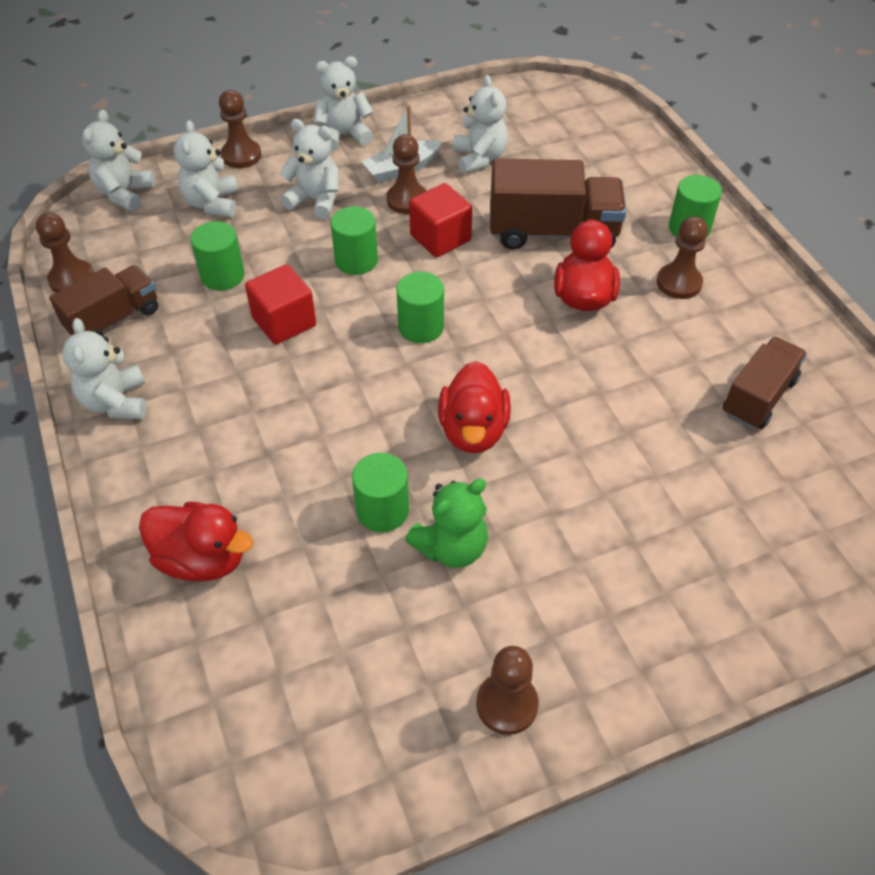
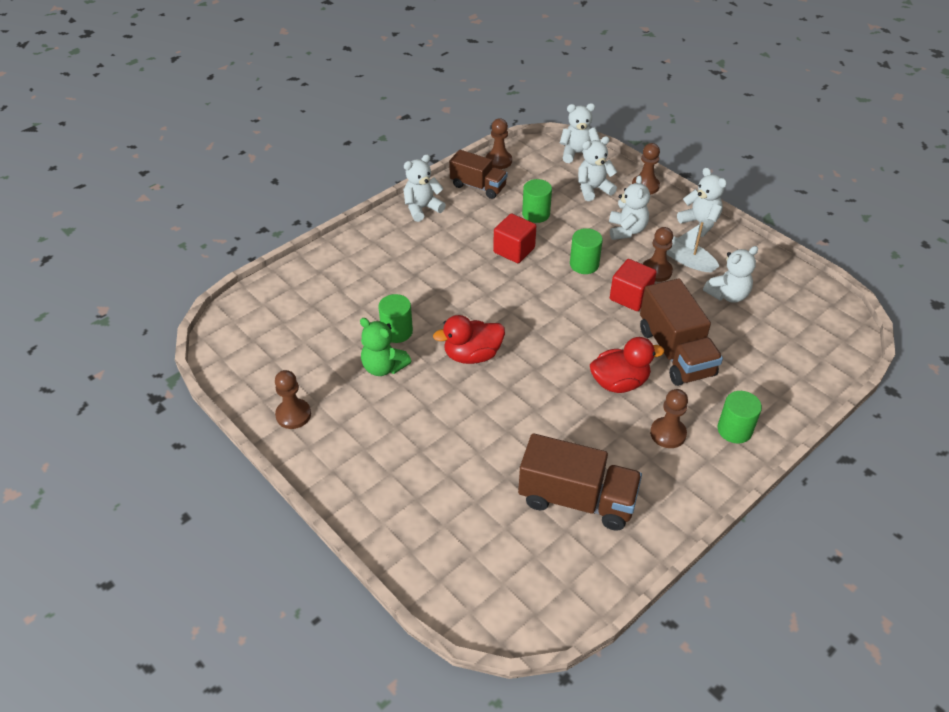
camera: 70 degrees right, 5 degrees down
(202, 559) = (339, 273): red duck -> none
(421, 327) = (544, 309): green cylinder -> none
(758, 397) = (577, 499): brown truck -> brown truck, size x1.51

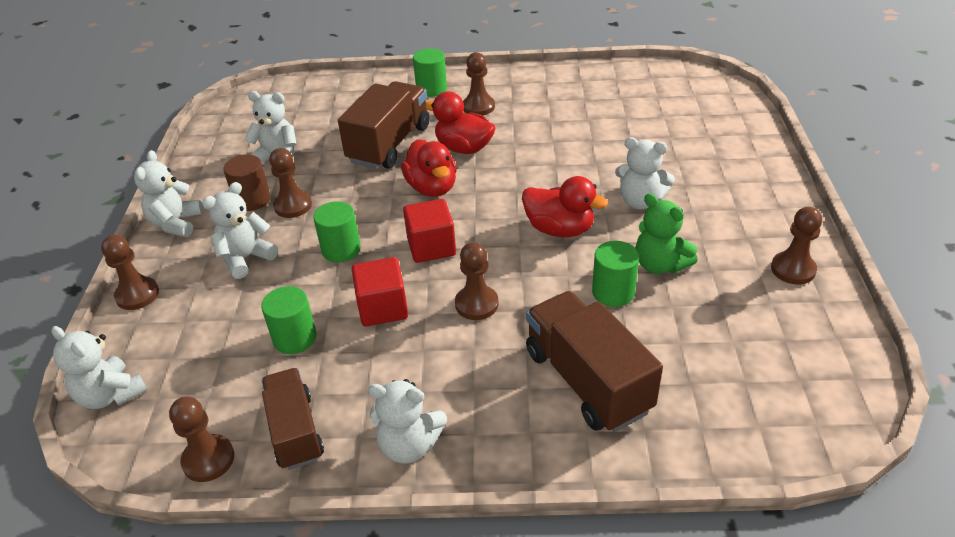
camera: 135 degrees left, 5 degrees down
(383, 367) = (660, 264): green teddy bear -> green teddy bear turned 150 degrees clockwise
(467, 280) = (476, 304): none -> brown pawn
(577, 499) = (593, 106): brown truck -> brown truck (587, 380)
(593, 189) = (188, 328): white teddy bear -> white teddy bear (640, 201)
(593, 335) = (432, 188): none -> red duck
(630, 297) = (352, 198): red cube -> red cube (431, 247)
(686, 260) = (252, 200): white boat -> brown cylinder

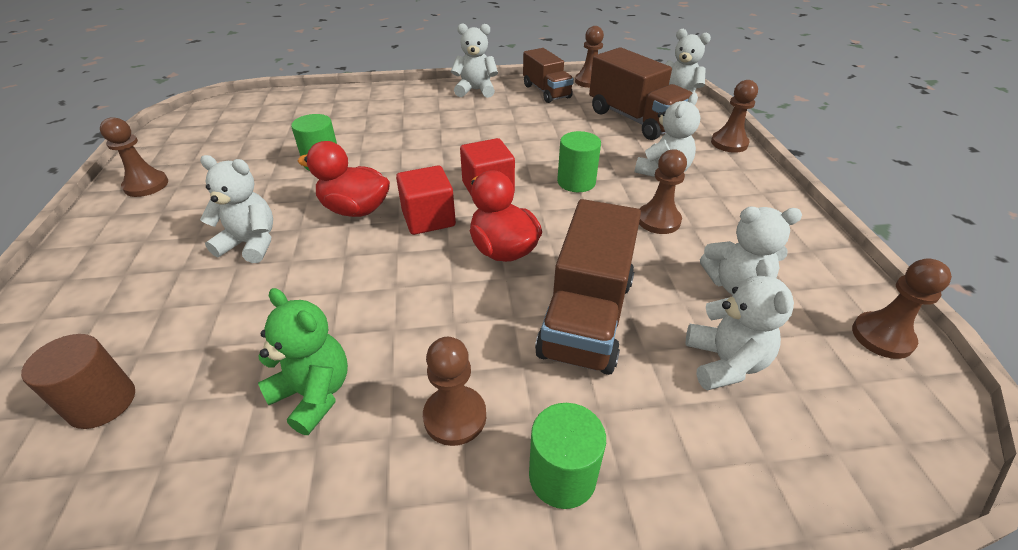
camera: 170 degrees right, 0 degrees up
(176, 223) = (768, 197): white teddy bear -> white teddy bear (724, 362)
(252, 200) = (711, 225): brown cylinder -> brown cylinder (102, 403)
(295, 338) = (576, 126): green cylinder -> none
(382, 308) = (517, 145): red cube -> red cube (428, 218)
(464, 148) = (471, 314): red duck -> none
(476, 304) = (440, 150): brown pawn -> brown pawn (882, 337)
(587, 380) = (361, 117): brown truck -> brown truck (635, 119)
(660, 264) = (268, 183): green teddy bear -> green teddy bear (314, 394)

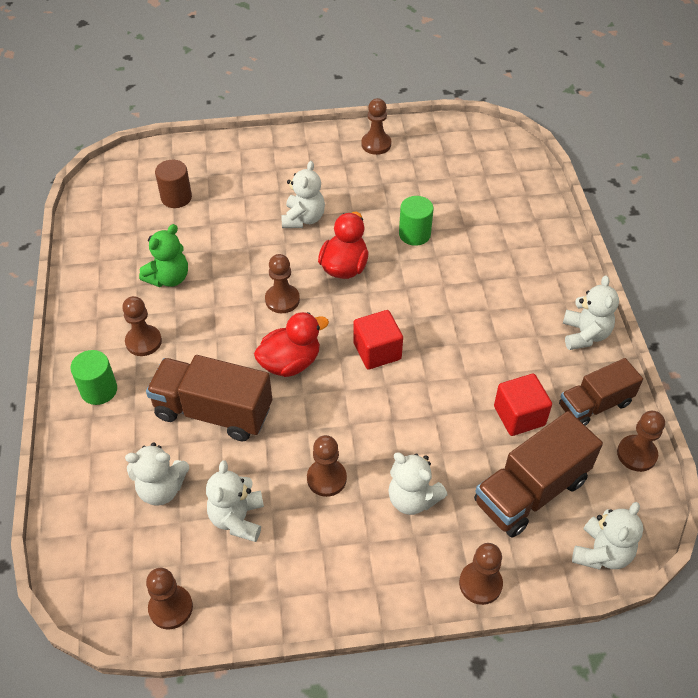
camera: 90 degrees right, 10 degrees up
(397, 259) = (282, 300): none -> brown pawn
(428, 218) = (332, 313): red cube -> red cube (519, 416)
(576, 182) = (389, 419): green cylinder -> none

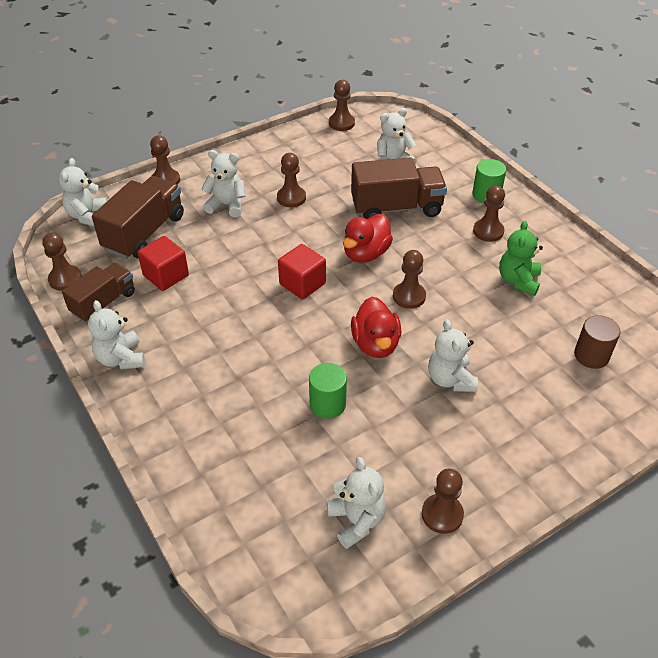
camera: 155 degrees right, 5 degrees down
(237, 519) = (334, 164): white teddy bear -> white teddy bear (356, 521)

